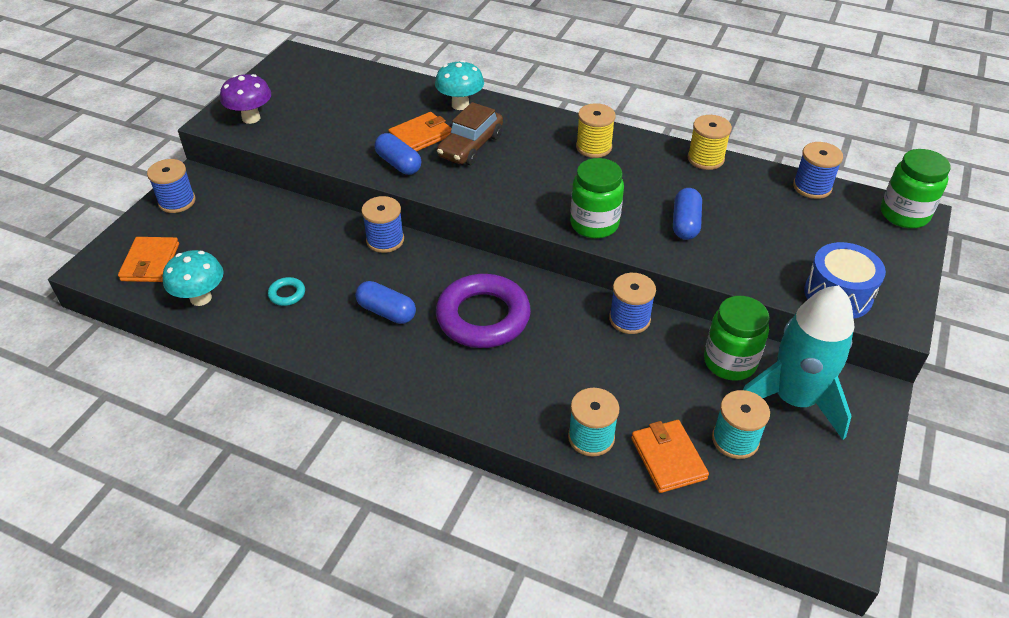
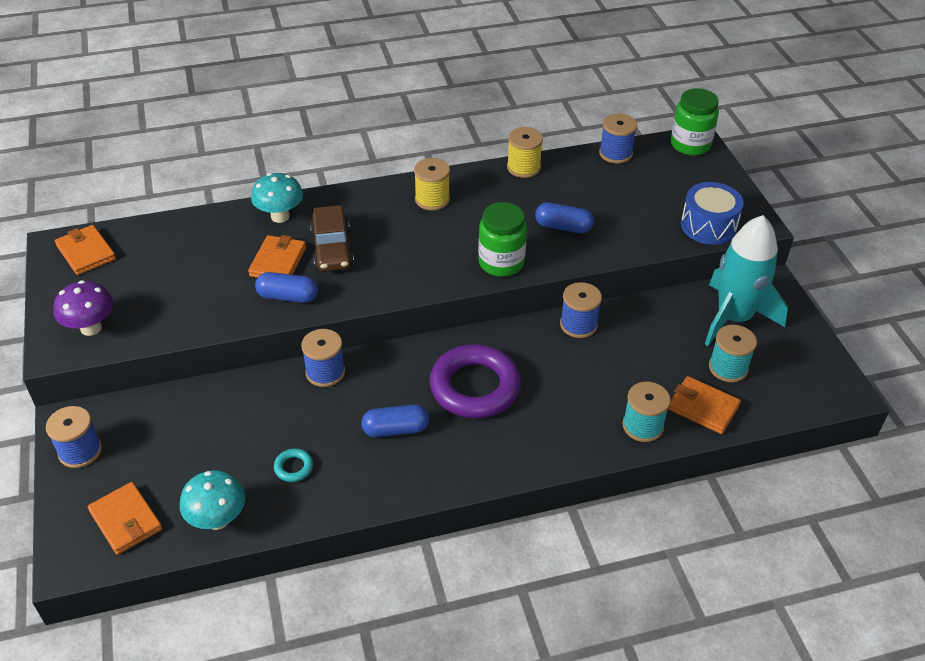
camera: 40 degrees left, 0 degrees up
(305, 68) = (86, 252): none -> orange wallet
(685, 223) = (563, 227): blue capsule -> blue capsule turned 45 degrees counterclockwise
(729, 362) = (672, 316): green jar -> none

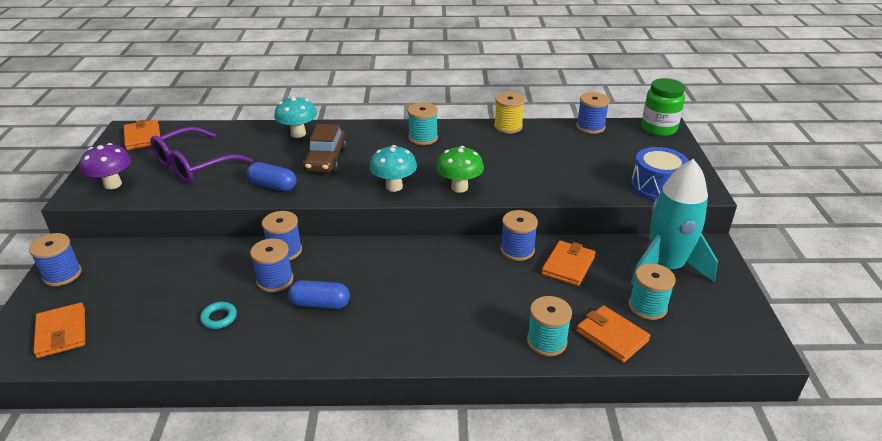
camera: 15 degrees right, 10 degrees down
(175, 283) = (193, 165): none -> purple glasses
(218, 520) = (133, 347): turquoise mushroom -> turquoise mushroom (394, 186)
(278, 262) = (279, 162): orange wallet -> orange wallet (568, 266)
(332, 411) = (275, 280): none -> blue spool
(432, 199) = (423, 138): yellow spool -> turquoise spool
(475, 387) = (404, 283): purple ring -> none
(501, 263) = (459, 187): green jar -> green mushroom
(563, 227) = (524, 170): blue capsule -> none

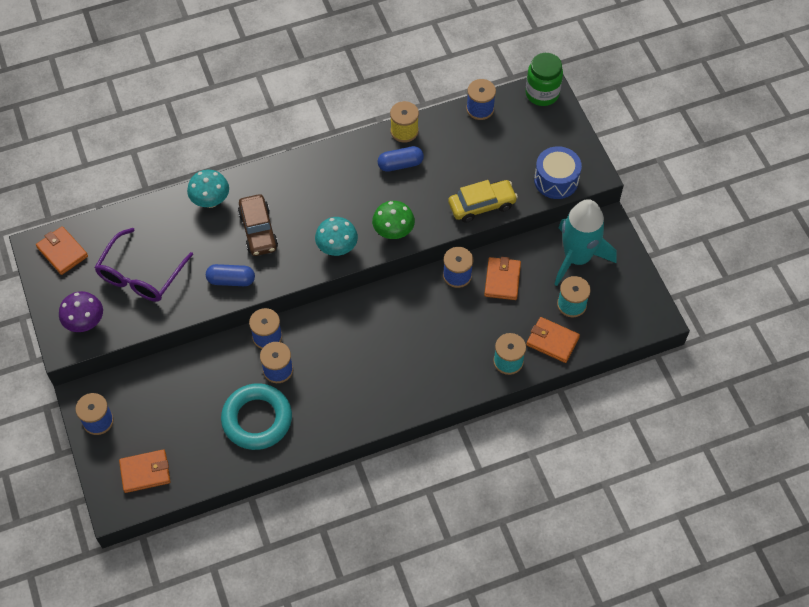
camera: 20 degrees left, 25 degrees up
(61, 333) = (145, 472): orange wallet -> orange wallet turned 60 degrees counterclockwise
(219, 318) = (257, 419): turquoise ring -> turquoise ring, size x2.48
(320, 304) = (327, 381): blue capsule -> blue capsule (400, 164)
(423, 138) = (332, 172): turquoise spool -> none
(565, 188) = (482, 205): none -> yellow car

